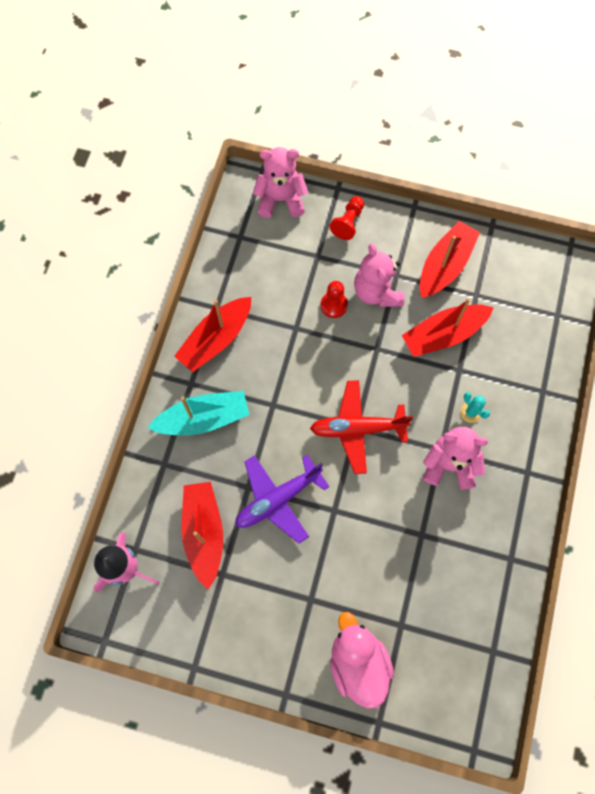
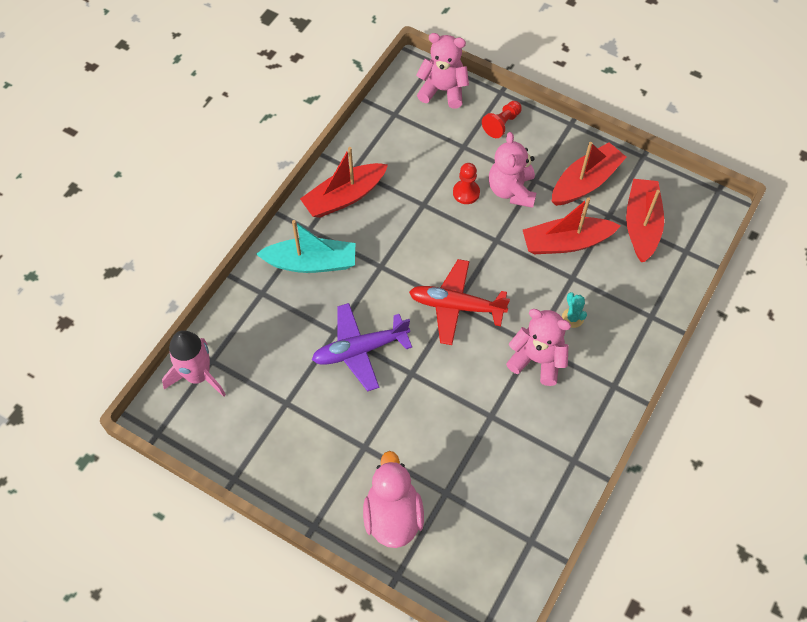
camera: 15 degrees right, 10 degrees down
(204, 533) = (280, 362): red boat -> red boat (641, 225)

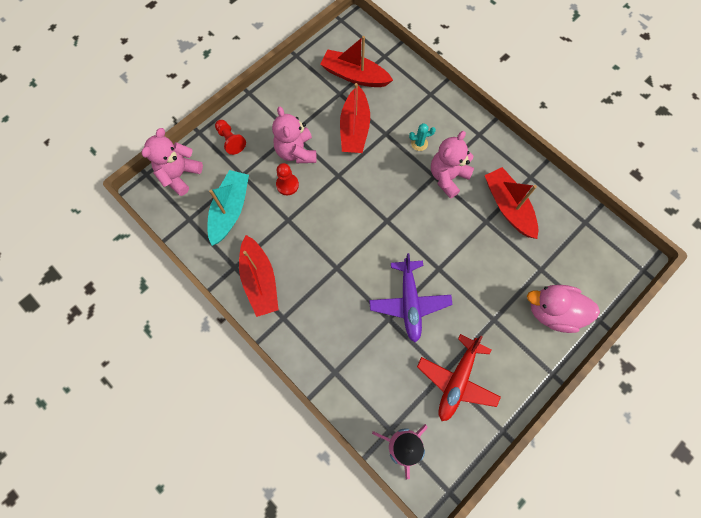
camera: 75 degrees left, 10 degrees up
(311, 262) = (317, 323): turquoise boat -> turquoise boat (230, 210)
(456, 306) = (388, 220): red plane -> red plane (457, 380)
(511, 190) = (296, 152): pink teddy bear -> pink teddy bear turned 60 degrees clockwise
(585, 182) = (306, 99): red boat -> red boat (508, 207)

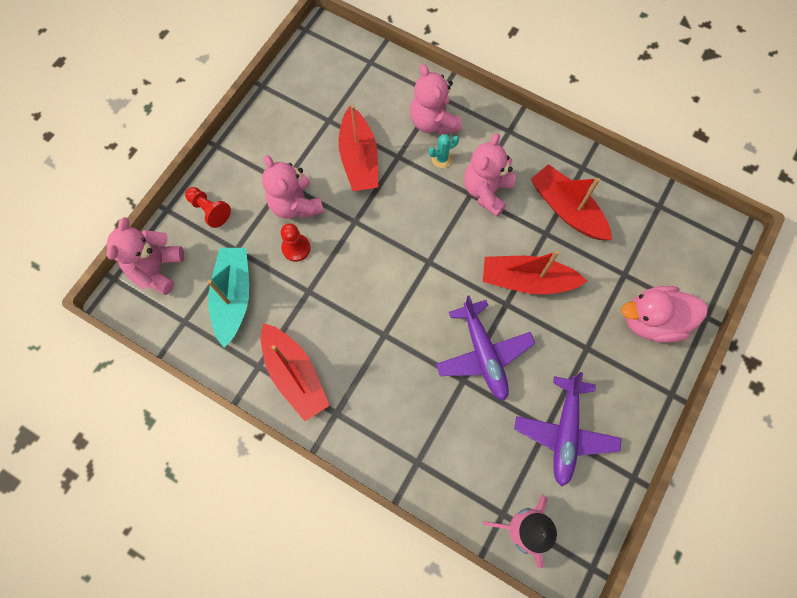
camera: 15 degrees left, 0 degrees up
(354, 75) = (341, 94): red boat -> red boat (527, 280)
(420, 113) = (433, 122): none -> pink teddy bear
(457, 380) = (564, 432): red plane -> purple plane

